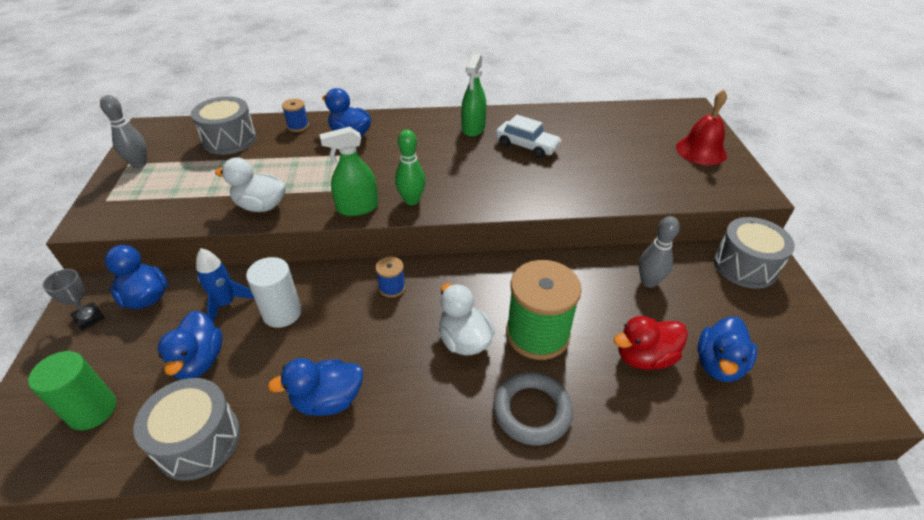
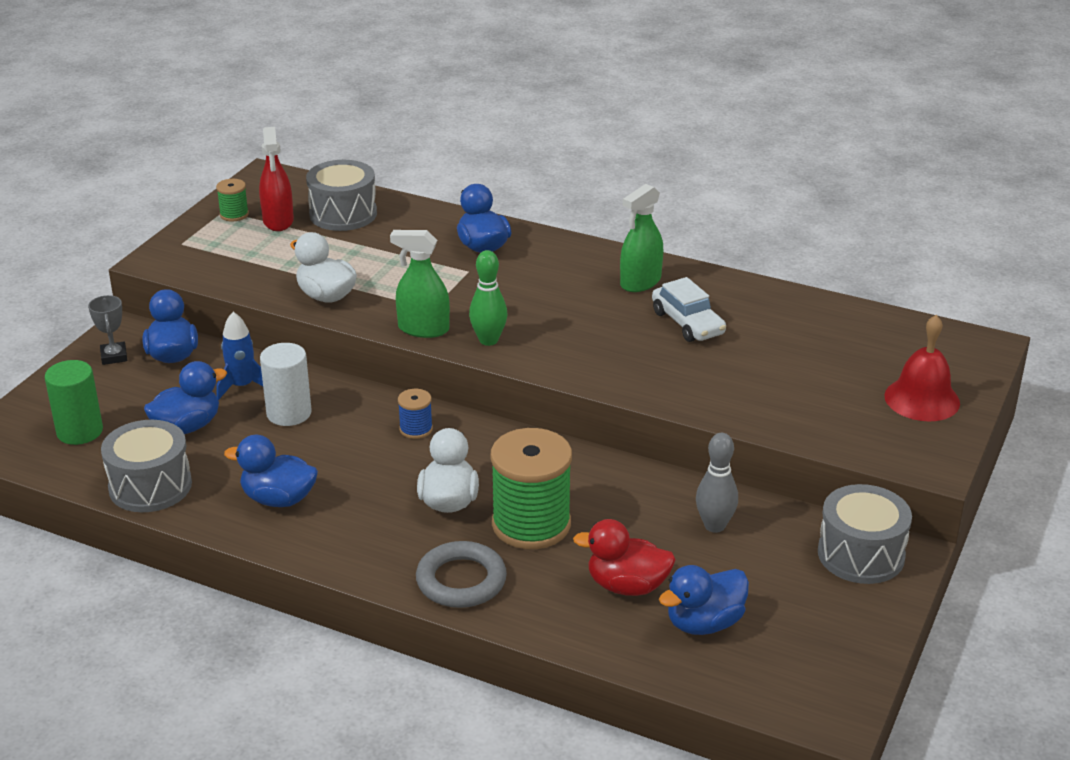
camera: 30 degrees right, 10 degrees down
(139, 164) = (234, 214): grey bowling pin -> green spool
(180, 159) = (278, 221): none -> red spray bottle
(199, 361) = (187, 426): blue duck -> blue duck turned 150 degrees counterclockwise
(298, 126) = (430, 219): blue spool -> none

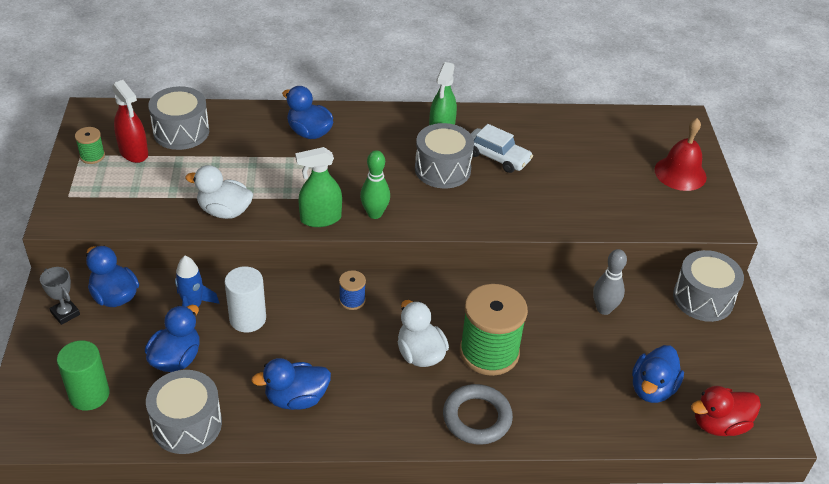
camera: 30 degrees left, 10 degrees up
(608, 318) = (442, 169): none -> grey drum
(627, 586) = (585, 378): red duck -> red duck (719, 424)

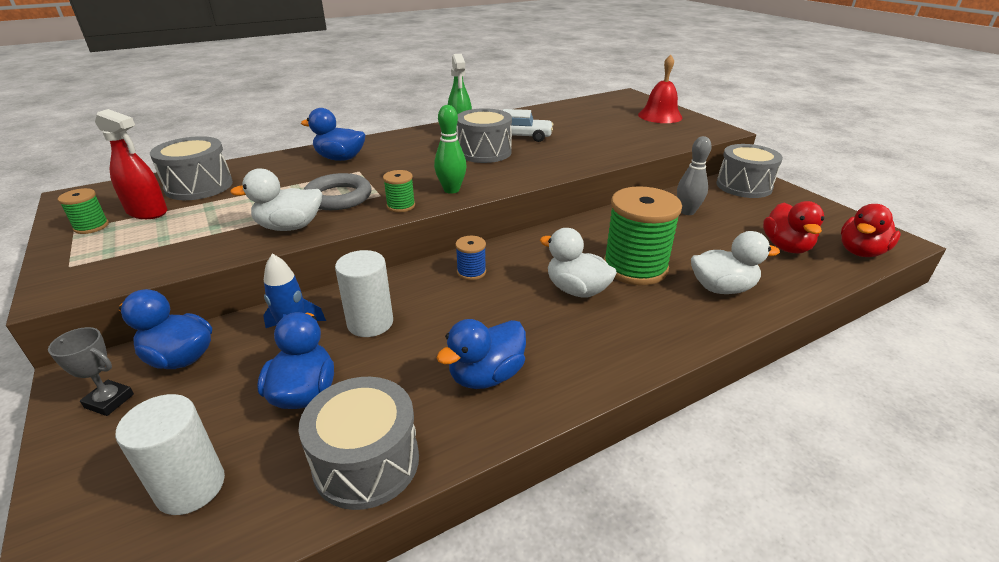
camera: 25 degrees left, 10 degrees down
(89, 395) = (191, 487): green cylinder -> white cylinder
(320, 218) = (401, 206): green spray bottle -> green spool
(477, 418) = (682, 320): grey ring -> grey ring (338, 197)
(541, 404) = (722, 288): none -> white duck
(652, 388) = (786, 247): blue duck -> red duck

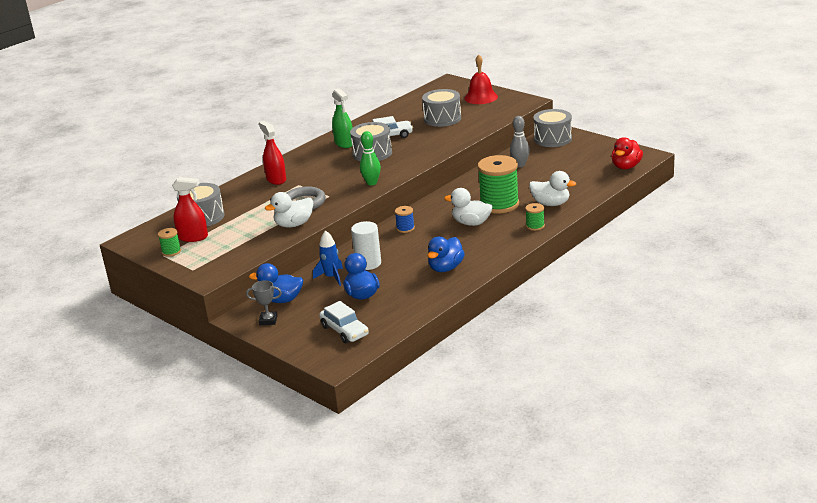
camera: 15 degrees left, 5 degrees down
(191, 487) = (344, 331): white cylinder -> white car
(340, 158) = (276, 179): blue duck -> red spray bottle
(366, 462) = (413, 306): grey drum -> grey drum (442, 118)
(401, 206) = (349, 199): green spool -> green spool (535, 226)
(722, 288) = (551, 204): white duck -> white duck turned 45 degrees clockwise
(786, 247) = (583, 173): red duck -> none

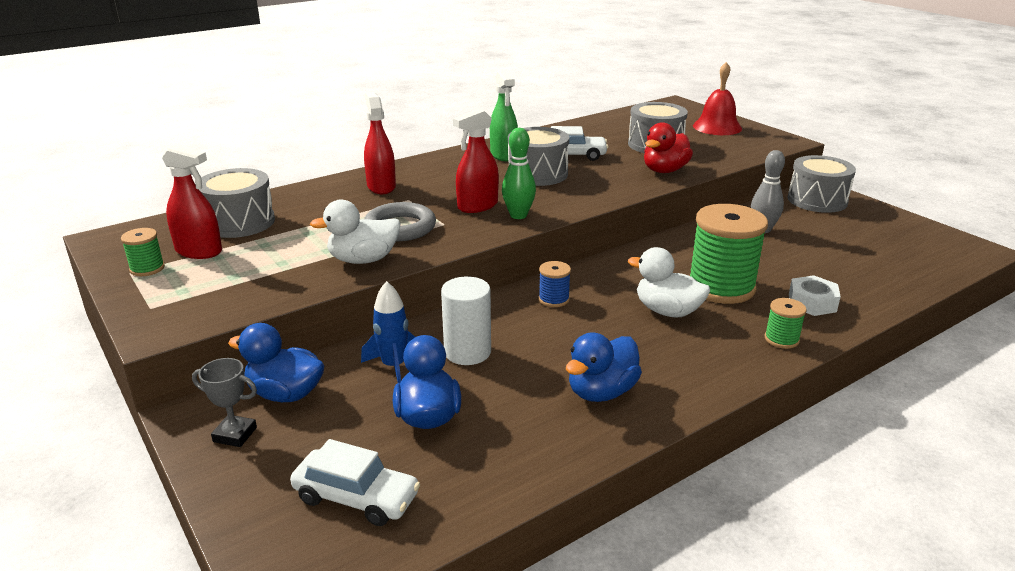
camera: 10 degrees right, 0 degrees up
(344, 181) = (477, 206): none -> red spray bottle
(344, 331) = (356, 497): white car -> white car turned 45 degrees counterclockwise
(551, 204) = (812, 302): white duck -> white nut
(626, 166) = (944, 262): red duck -> red duck (664, 170)

